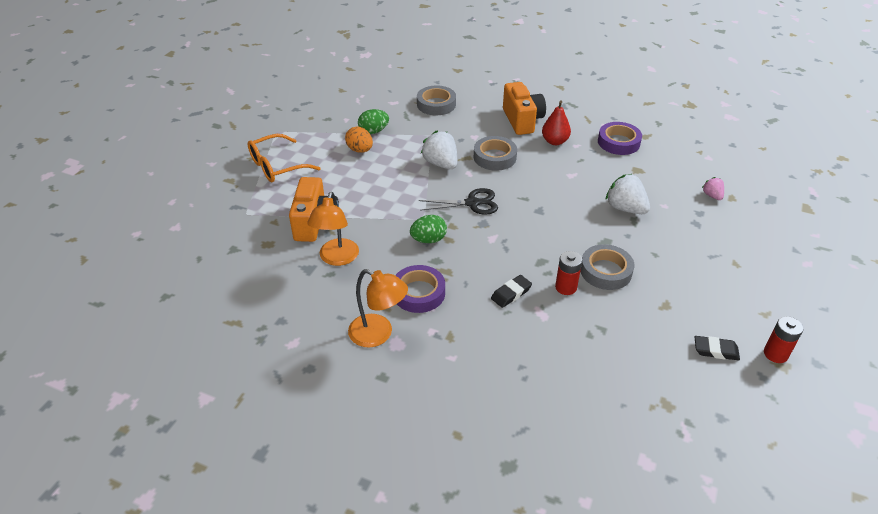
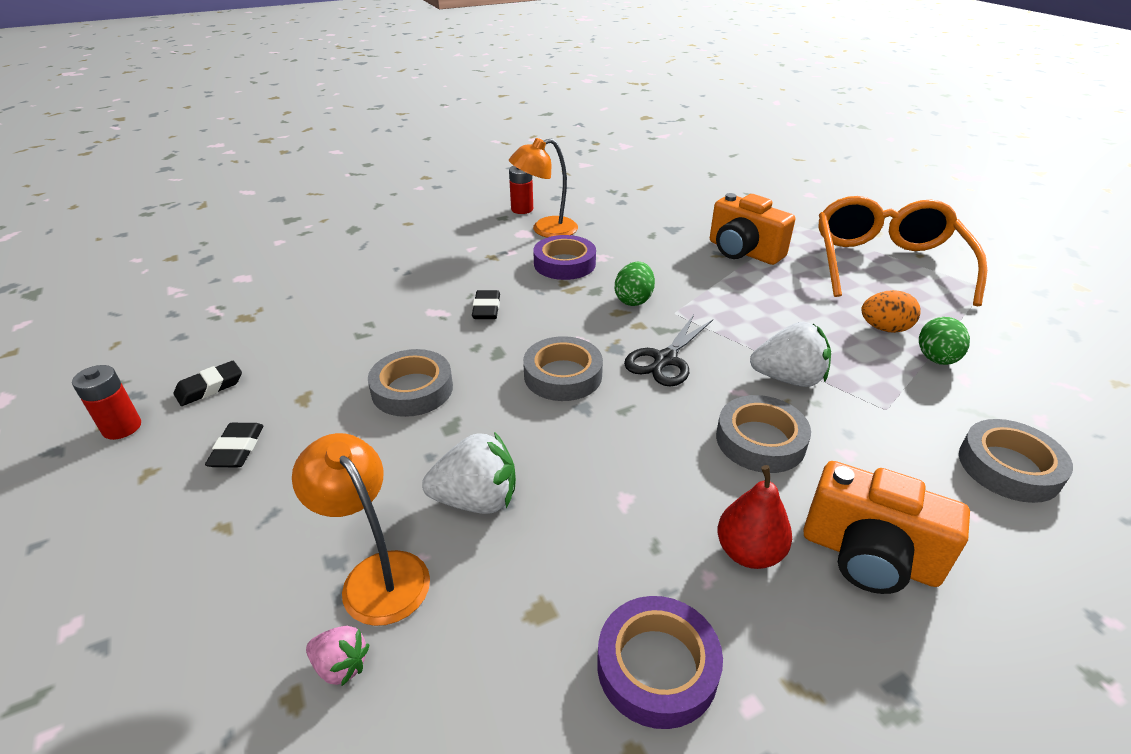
camera: 130 degrees right, 5 degrees down
(276, 166) = (886, 263): orange glasses -> orange glasses, size x1.54
(337, 258) = (669, 244): orange lamp -> orange lamp (377, 574)
(527, 228) = (563, 375): none -> grey tape
(566, 287) = (439, 345): red battery -> red battery (522, 209)
(715, 297) = (237, 449): none -> black eraser

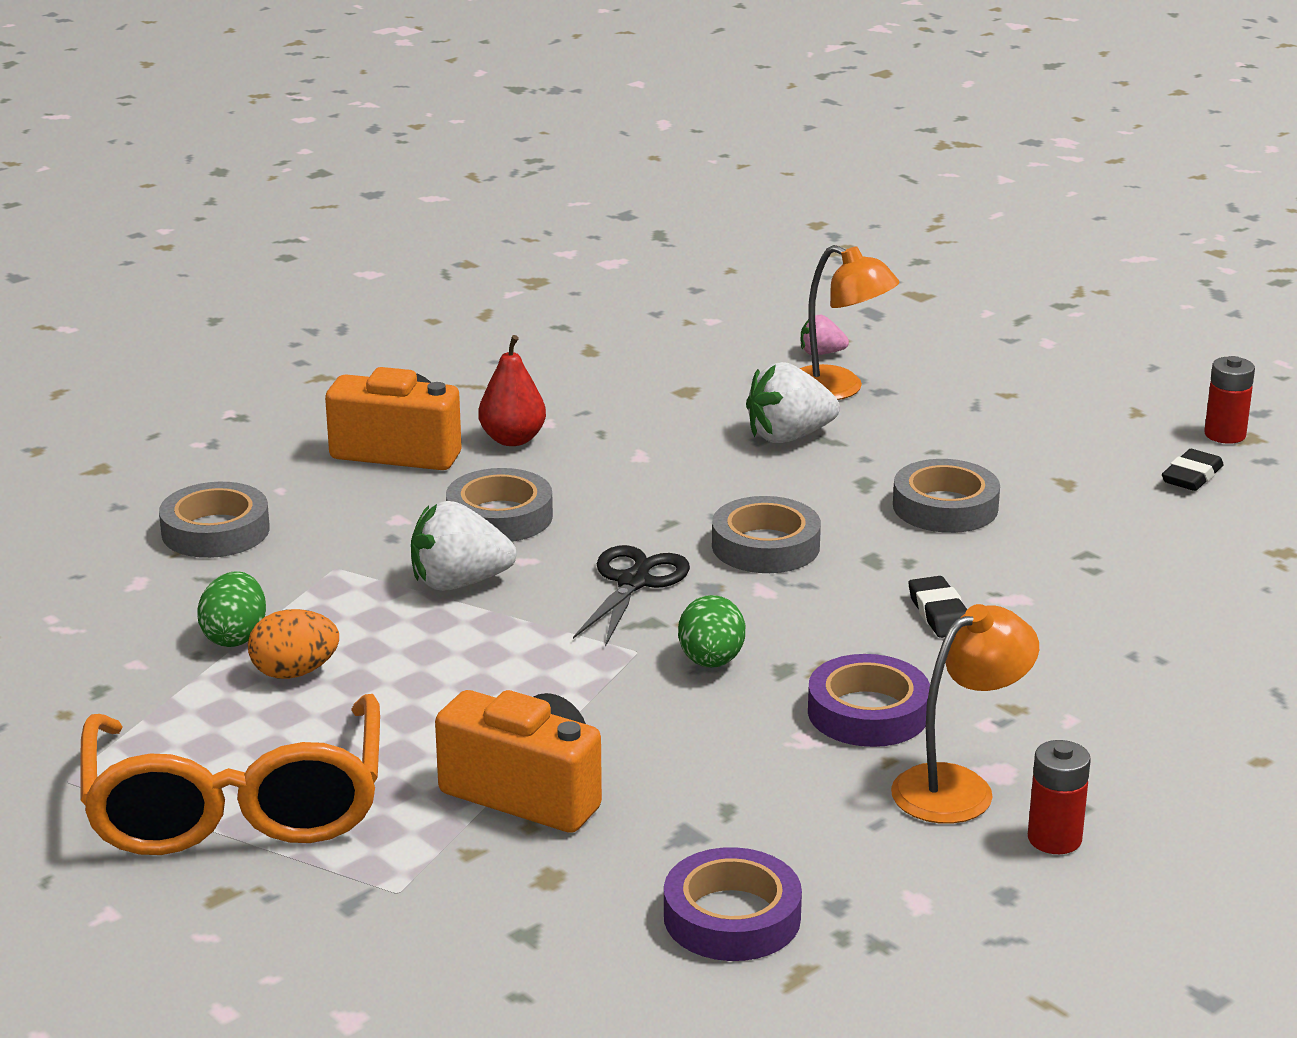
camera: 165 degrees right, 10 degrees down
(237, 449) = (1074, 436): black eraser -> none
(657, 666) = (583, 380): purple tape -> purple tape (732, 917)

